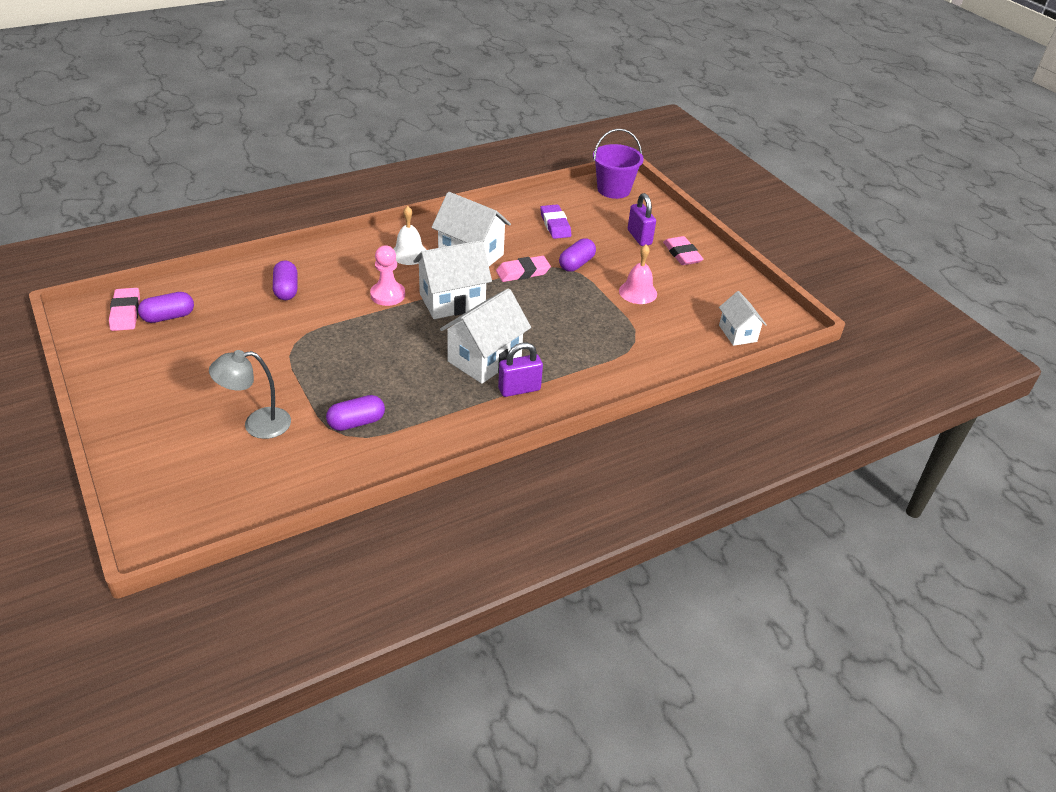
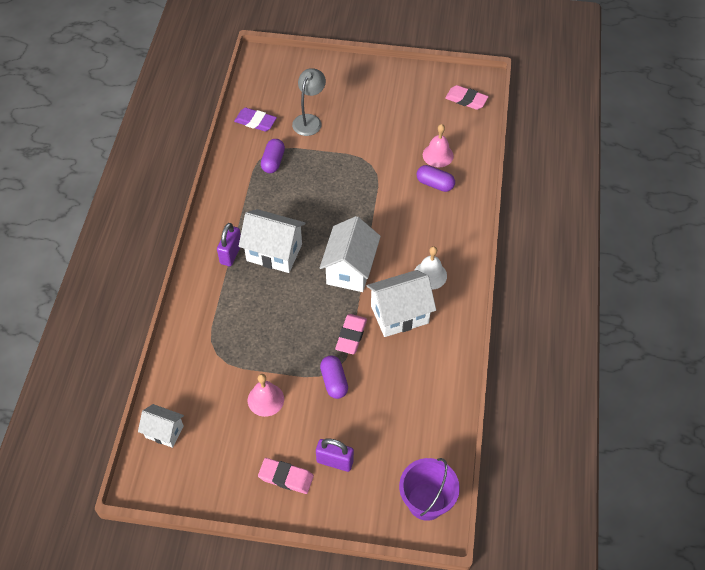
camera: 130 degrees right, 15 degrees up
(168, 317) = (446, 117): purple capsule -> none
(239, 302) = (438, 155): none -> pink bell
(387, 295) = (386, 236): pink pawn -> none
(484, 359) = (274, 252): white house -> white house turned 60 degrees counterclockwise
(555, 225) = (400, 405): purple eraser -> purple eraser (255, 122)

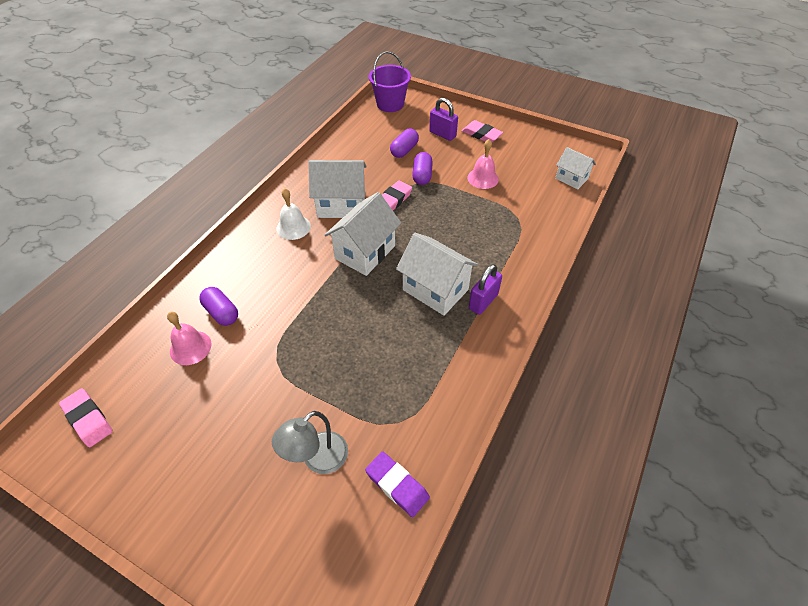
camera: 160 degrees left, 5 degrees down
(273, 162) = (396, 405): purple capsule -> purple capsule (404, 150)

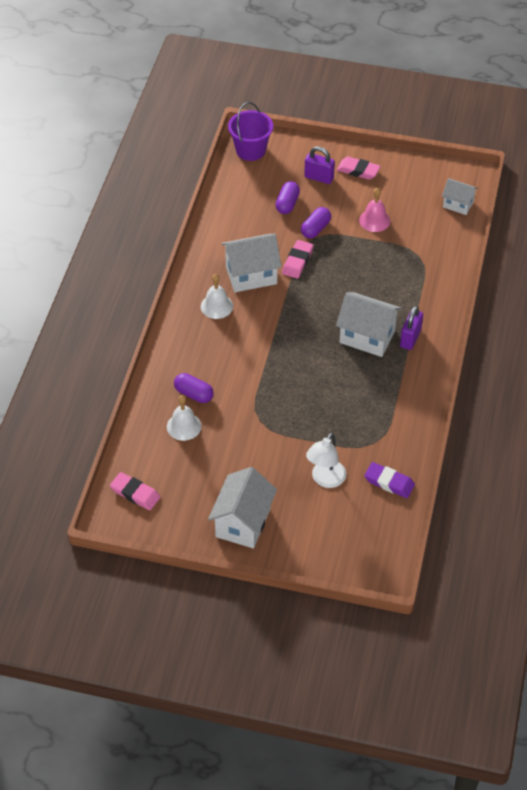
camera: 15 degrees left, 0 degrees up
(190, 347) = (184, 426): pink bell -> white bell
(318, 459) = (325, 480): grey lamp -> white lamp
(365, 252) = (293, 316): white house -> white house (243, 523)
(422, 175) = (315, 229): purple capsule -> purple capsule turned 45 degrees clockwise

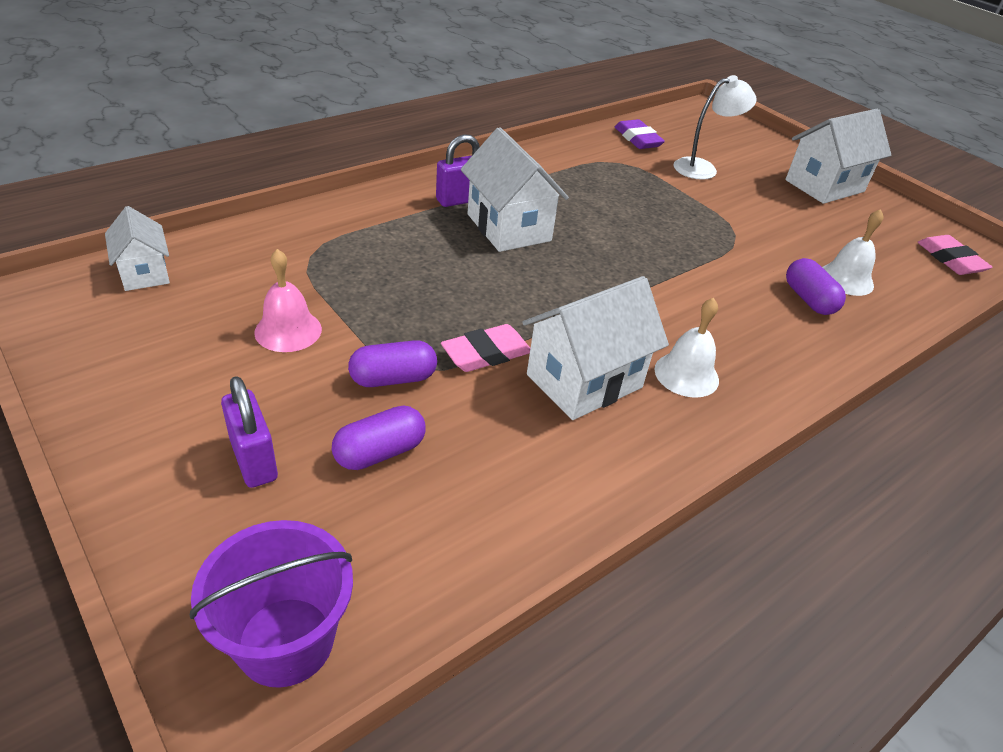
camera: 145 degrees left, 10 degrees down
(251, 275) = (584, 381): white house -> white house turned 60 degrees counterclockwise
(358, 170) = (171, 422): pink eraser -> none

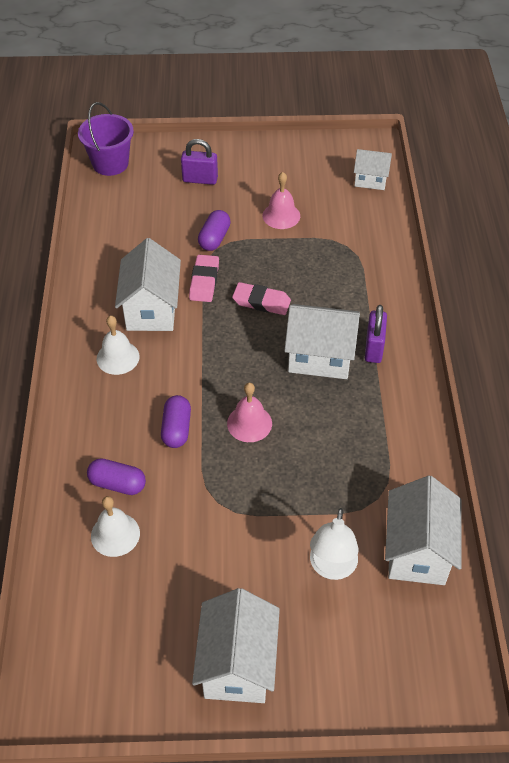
camera: 130 degrees right, 10 degrees up
(380, 452) = (171, 216): purple capsule -> purple capsule (176, 429)
(638, 139) = (417, 551): purple eraser -> white house
(639, 245) = (249, 423): none -> pink bell
(950, 259) = (69, 656): pink eraser -> pink eraser (261, 302)

